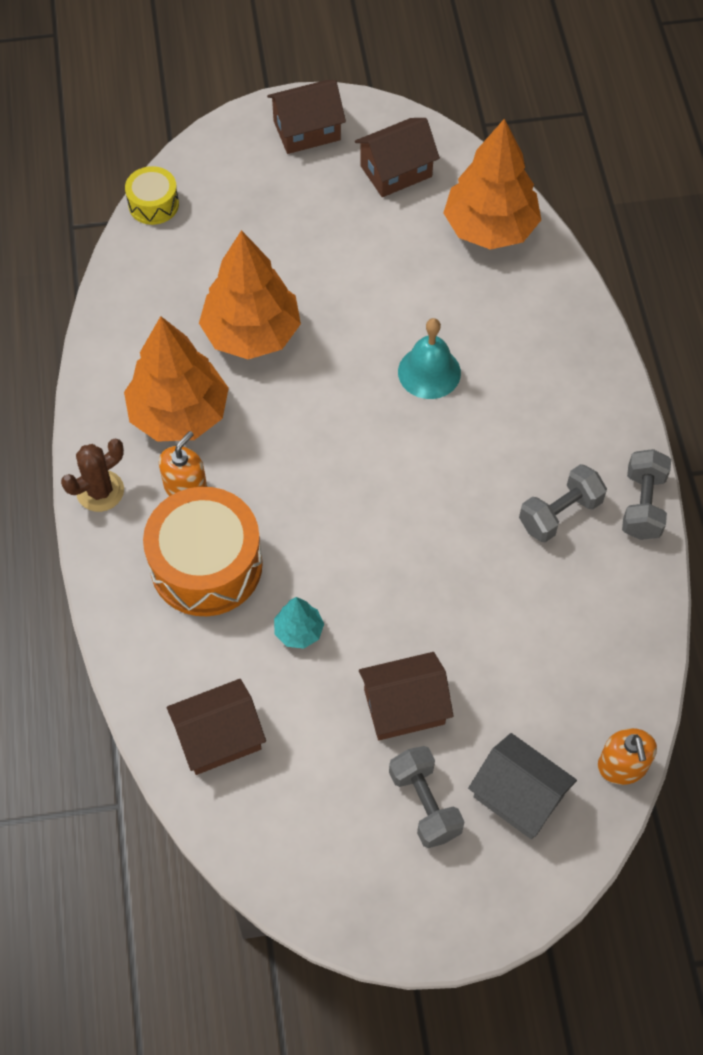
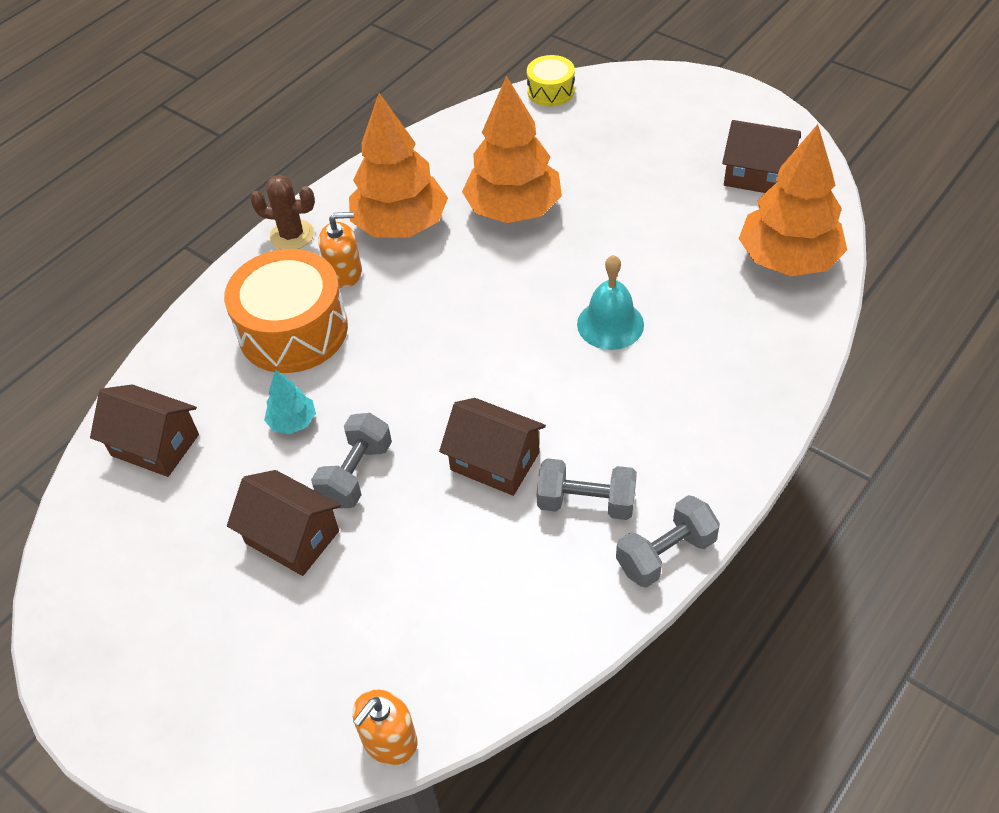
camera: 50 degrees right, 10 degrees down
(307, 130) = (720, 110): brown house -> brown house (495, 461)
(424, 804) = (215, 619): grey dumbbell -> grey dumbbell (356, 474)
(518, 796) = (284, 681): grey house -> none

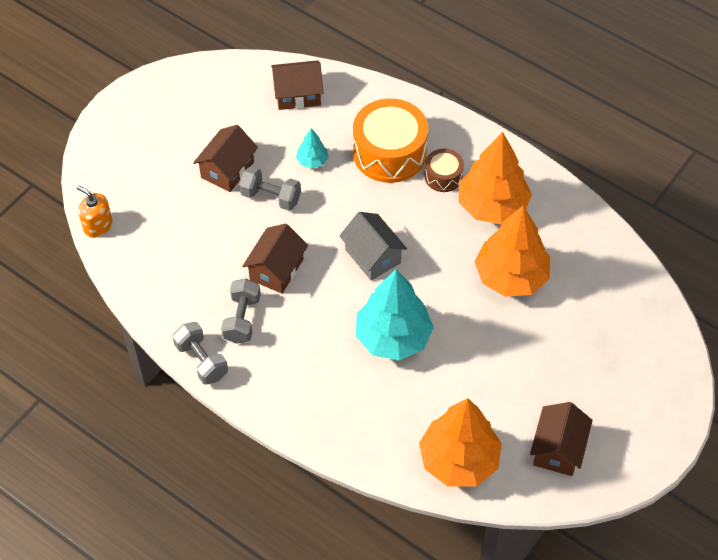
camera: 85 degrees right, 5 degrees up
(155, 445) = (298, 95): brown house -> brown house turned 60 degrees clockwise
(292, 235) = (480, 142): brown cactus -> none
(344, 273) = (443, 176): orange soap dispenser -> brown drum
(475, 347) = (373, 256): none -> grey house
(551, 91) = (659, 302): yellow drum -> none
(610, 324) = (393, 337): turquoise bell -> turquoise tree

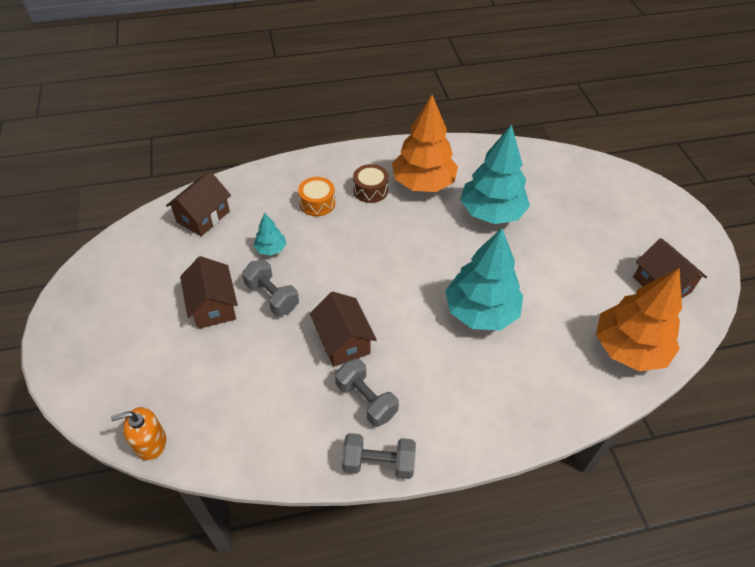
camera: 50 degrees left, 5 degrees down
(271, 197) = (272, 296): grey dumbbell -> grey dumbbell turned 75 degrees clockwise
(373, 256) = (395, 273): grey house -> none
(389, 153) = (317, 203): orange drum -> orange drum, size x0.51
(511, 277) = (491, 212): orange tree -> turquoise tree

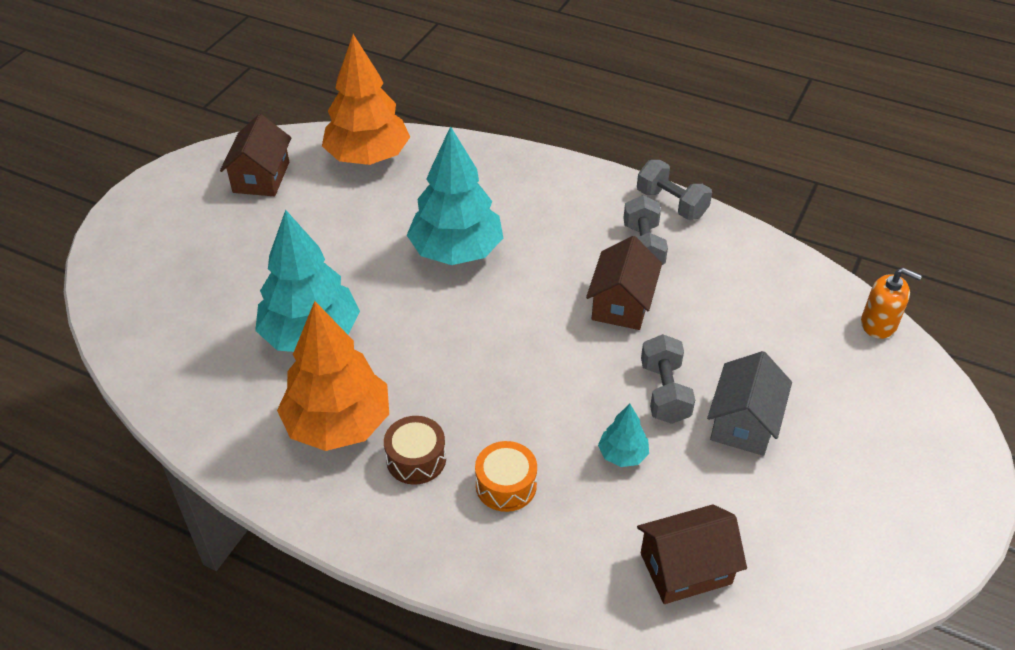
camera: 140 degrees left, 5 degrees down
(213, 306) = (743, 423): brown house -> grey house

